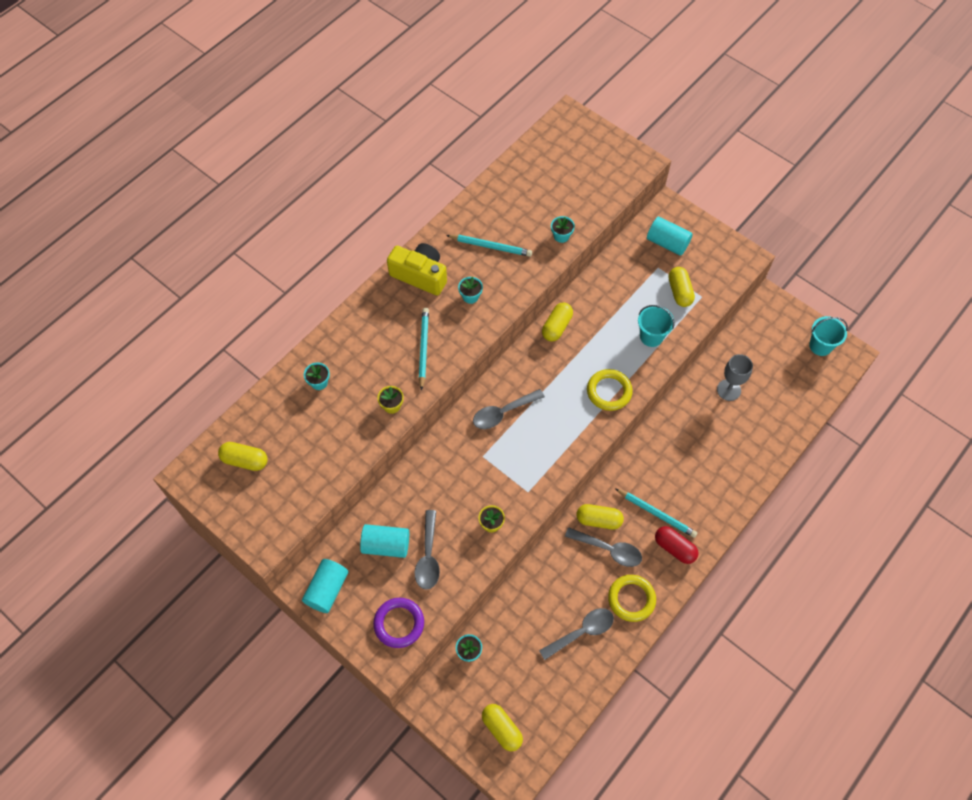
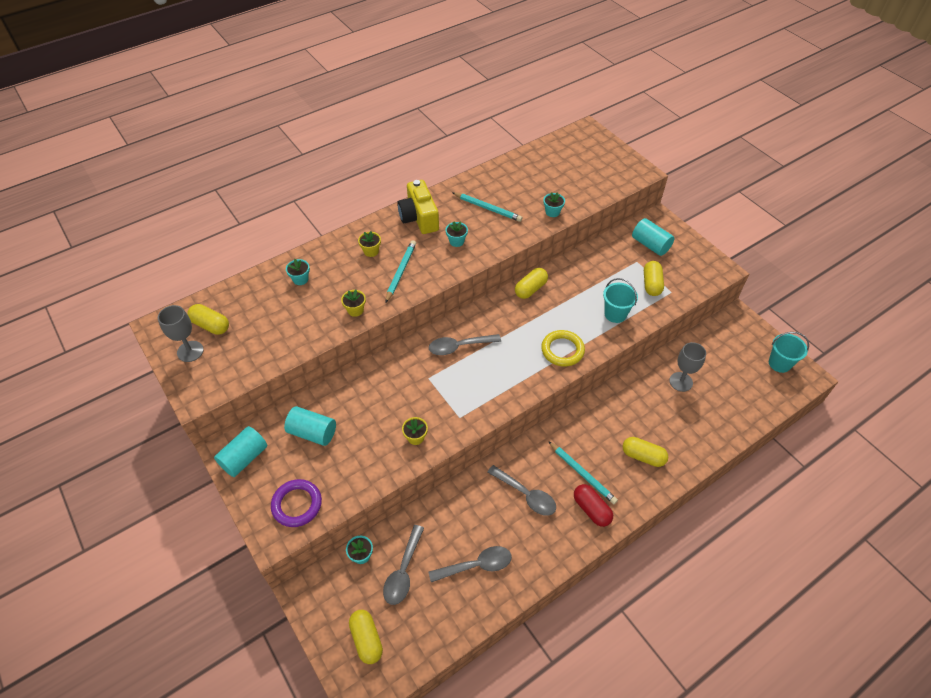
camera: 15 degrees right, 10 degrees down
(236, 495) = (190, 351): none -> grey goblet
(382, 330) = (371, 251): none -> yellow flower pot
(420, 275) = (419, 217): yellow camera -> yellow camera turned 150 degrees counterclockwise
(428, 556) = (347, 451): grey spoon -> grey spoon (403, 571)
(599, 520) = (524, 466): yellow capsule -> yellow capsule (643, 456)
(631, 599) = (535, 546): yellow ring -> none

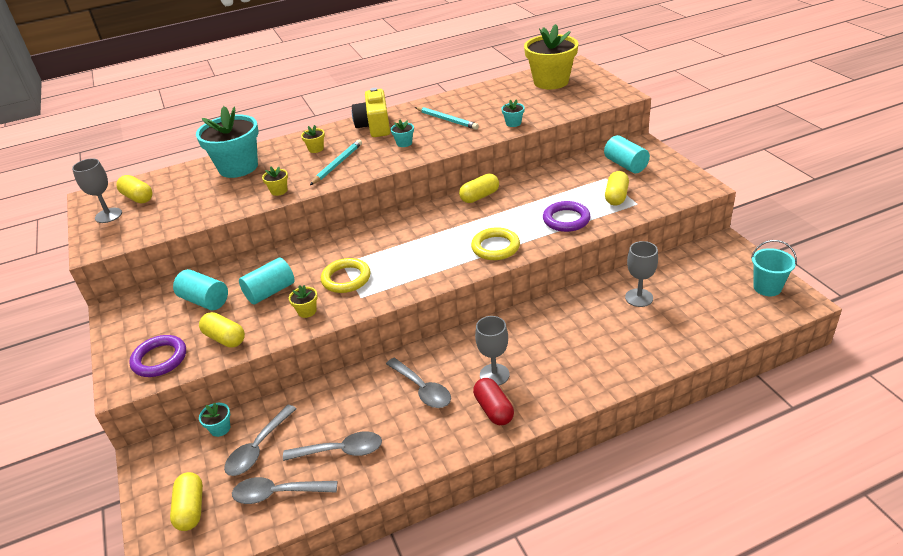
camera: 15 degrees right, 15 degrees down
(244, 458) = (129, 317): turquoise cylinder -> turquoise cylinder (270, 292)
(300, 279) = (238, 167): turquoise flower pot -> turquoise flower pot, size x2.49
(438, 396) = (346, 278): none -> yellow ring
(459, 347) = (385, 239): grey spoon -> grey spoon (278, 493)
(571, 154) = (551, 82): none -> yellow flower pot
(582, 474) = (494, 375): turquoise pencil -> grey goblet
(615, 314) = (566, 219): turquoise bucket -> purple ring
(643, 456) = (572, 364): yellow capsule -> yellow capsule (225, 338)

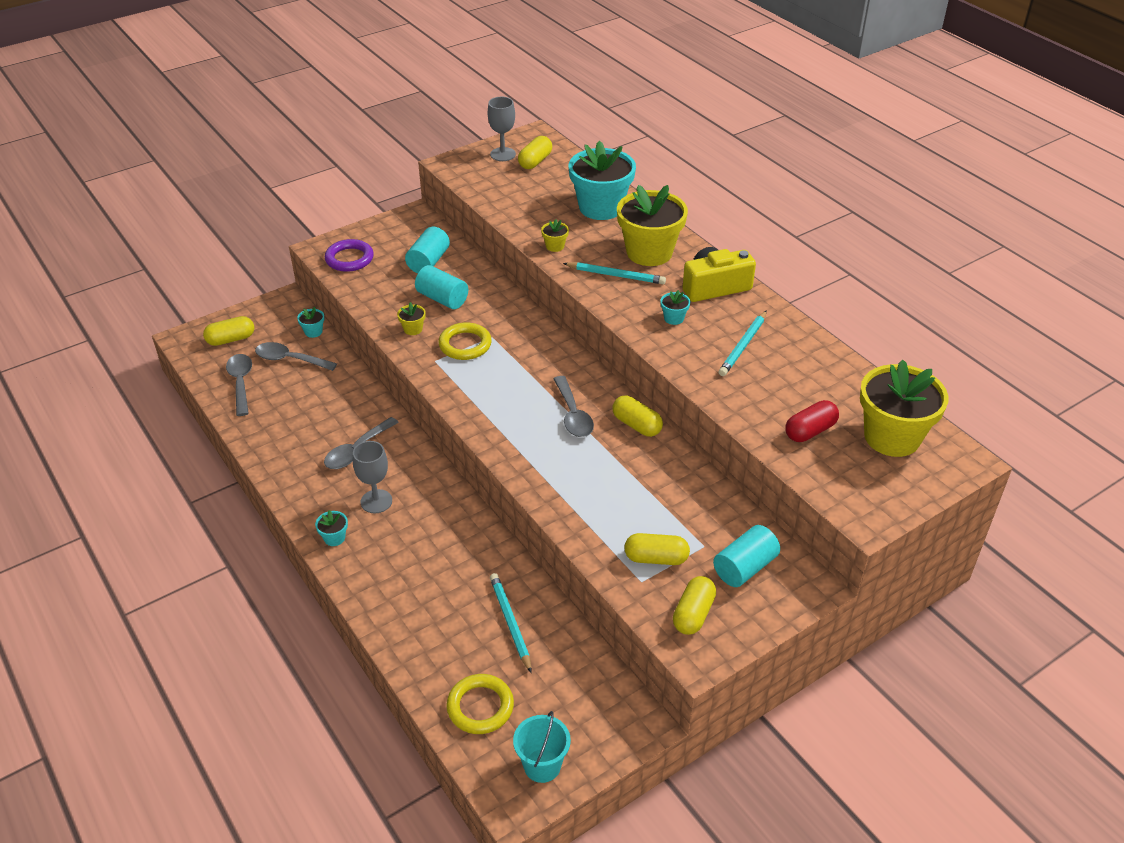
camera: 75 degrees right, 5 degrees up
(225, 338) = (375, 288): yellow capsule -> yellow capsule (693, 614)
(316, 149) = (649, 252): yellow flower pot -> yellow flower pot, size x2.49
(341, 451) = (283, 410): grey spoon -> grey spoon (573, 415)
(494, 409) = (328, 506): red capsule -> red capsule (810, 431)
(495, 247) = (529, 451): yellow ring -> yellow ring (480, 707)
(513, 123) = (746, 408): turquoise flower pot -> turquoise flower pot (334, 538)
(566, 219) = (593, 510): purple ring -> none
(639, 298) = (510, 622): grey goblet -> turquoise pencil

